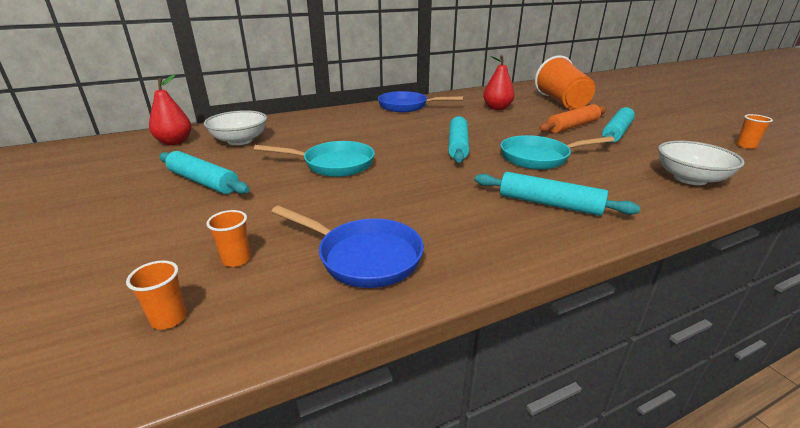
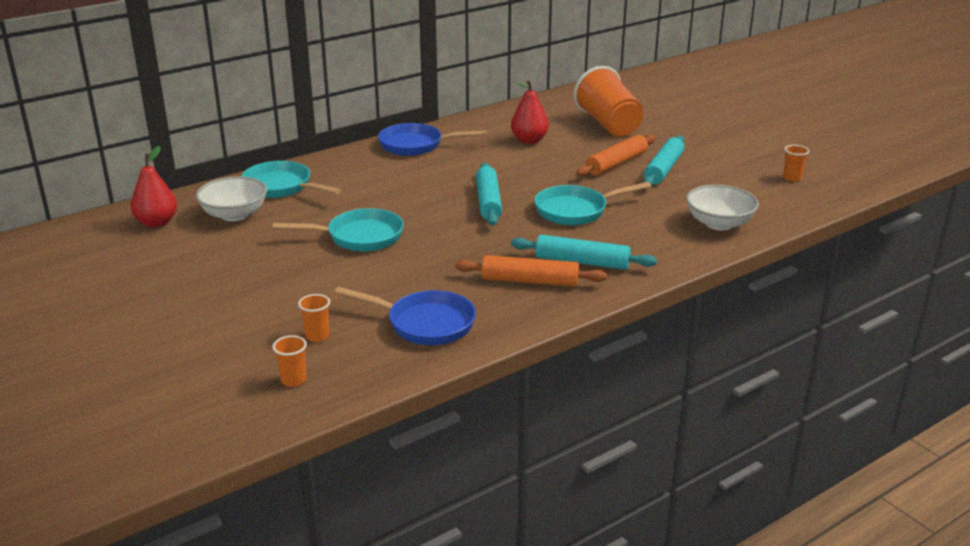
camera: 10 degrees left, 0 degrees up
(203, 181) = (231, 269): turquoise rolling pin -> none
(290, 125) = (281, 187): none -> turquoise pan
(492, 218) = (530, 281): none -> orange rolling pin

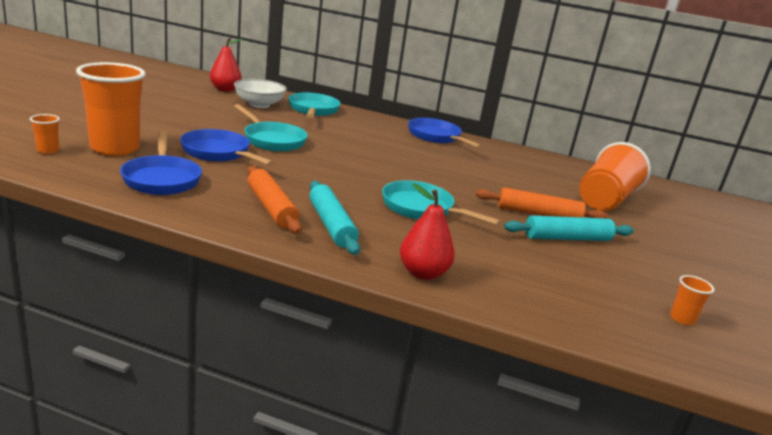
camera: 50 degrees right, 5 degrees down
(317, 336) = (115, 148): orange cup -> orange cup, size x2.44
(376, 276) = (219, 153): none -> blue pan
(488, 202) = (386, 173): turquoise rolling pin -> none
(529, 140) = (515, 173): red pear -> red pear (423, 273)
(719, 223) = (502, 285): white bowl -> none

